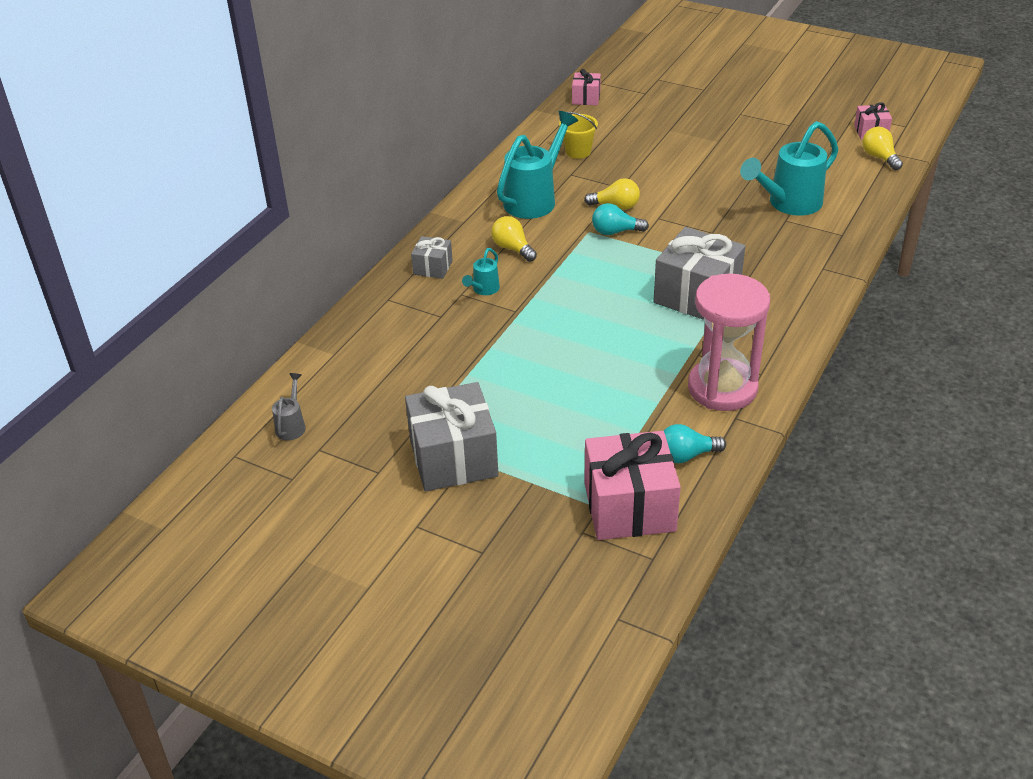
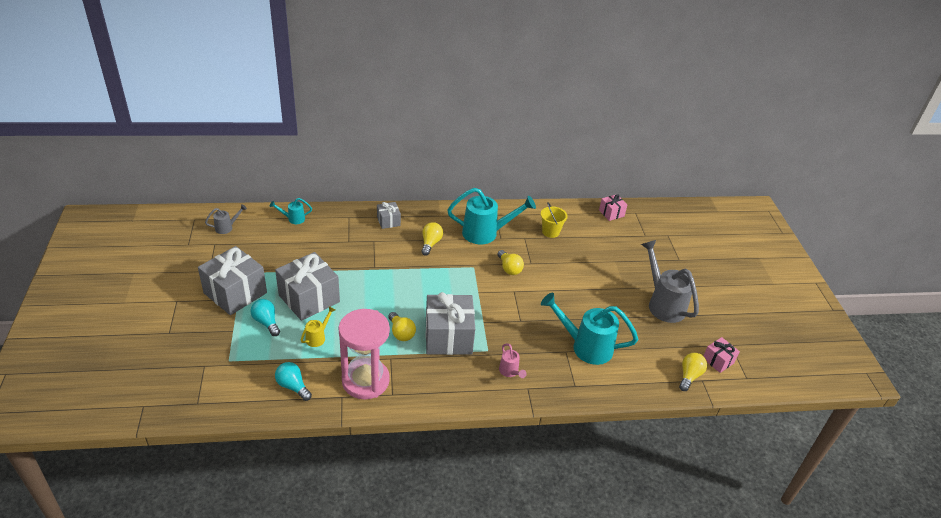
camera: 50 degrees right, 0 degrees up
(483, 290) = (383, 247): turquoise watering can -> turquoise watering can (293, 219)
(527, 389) = (309, 298): none -> grey gift
(611, 404) = (318, 337): none -> yellow watering can
(615, 232) = (483, 278): turquoise light bulb -> turquoise light bulb (266, 322)
(629, 507) = (234, 377): pink gift -> none
(660, 330) = (401, 333): none -> yellow light bulb
(762, 128) = (663, 303): none -> grey watering can
(789, 271) = (510, 372): none -> pink watering can

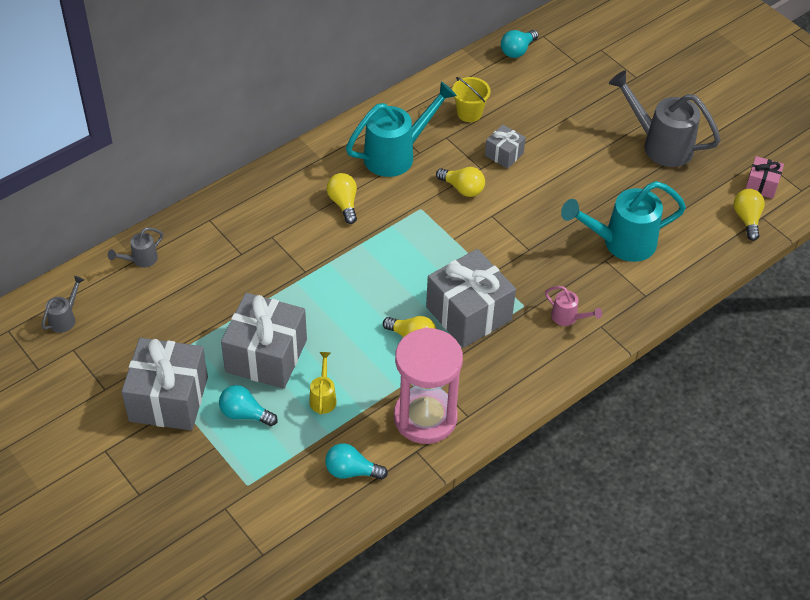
camera: 30 degrees left, 10 degrees up
(293, 219) = (140, 260): turquoise watering can -> grey watering can
(388, 221) = (265, 199): grey gift -> grey gift (504, 154)
(611, 213) = (517, 51): pink gift -> turquoise light bulb

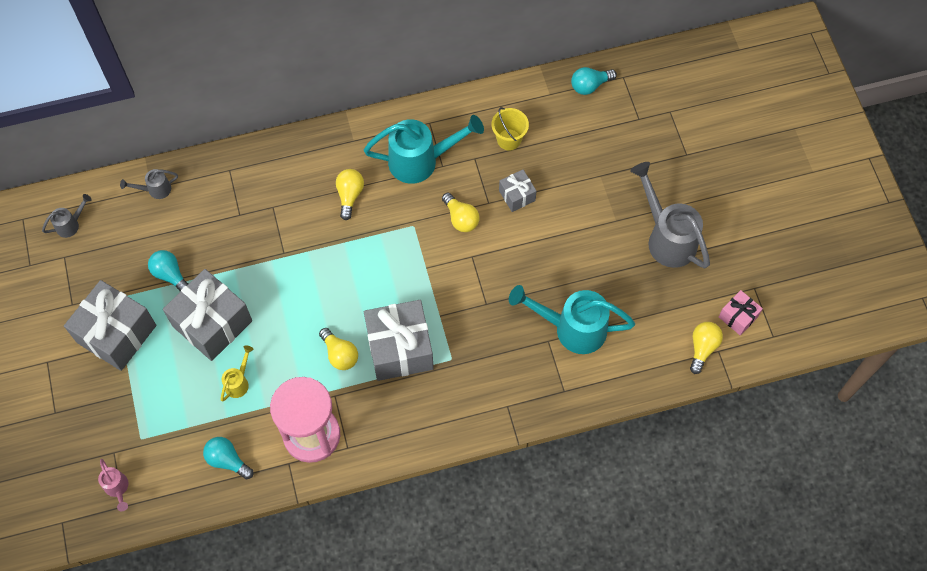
camera: 25 degrees right, 15 degrees up
(245, 414) = (169, 372): turquoise light bulb -> turquoise light bulb (170, 275)
(568, 318) = (483, 387): pink watering can -> pink watering can (118, 489)

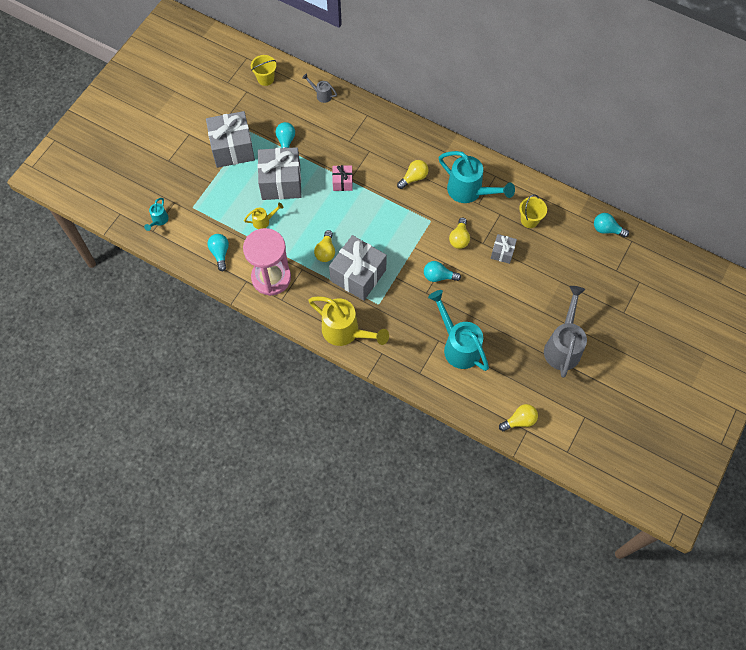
camera: 45 degrees right, 0 degrees up
(71, 224) = (265, 79): grey watering can -> yellow bucket
(118, 489) = (159, 221): pink watering can -> turquoise watering can
(450, 419) = (346, 332): none -> yellow watering can
(481, 276) = (438, 276): none -> turquoise light bulb
(738, 317) = (558, 423): pink gift -> pink gift (342, 182)

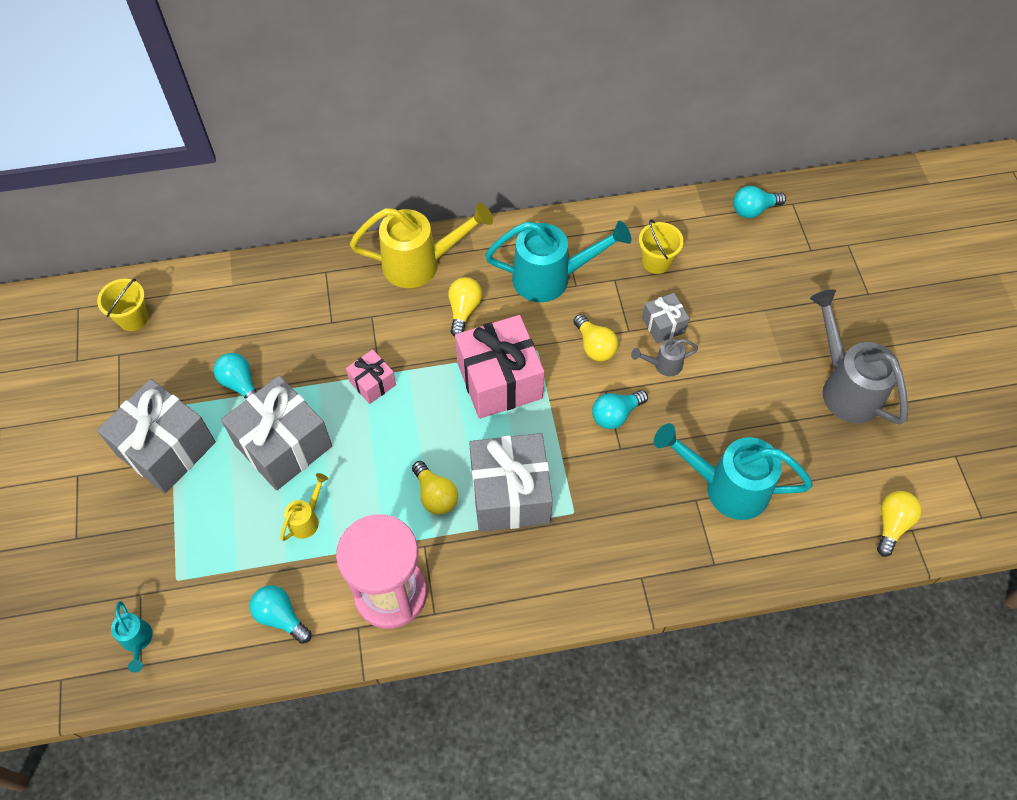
camera: 40 degrees left, 5 degrees down
(321, 95) = (236, 287): grey watering can -> grey watering can (663, 365)
(346, 332) = (567, 588): yellow watering can -> yellow watering can (421, 264)
(400, 222) = (499, 380): none -> pink gift

